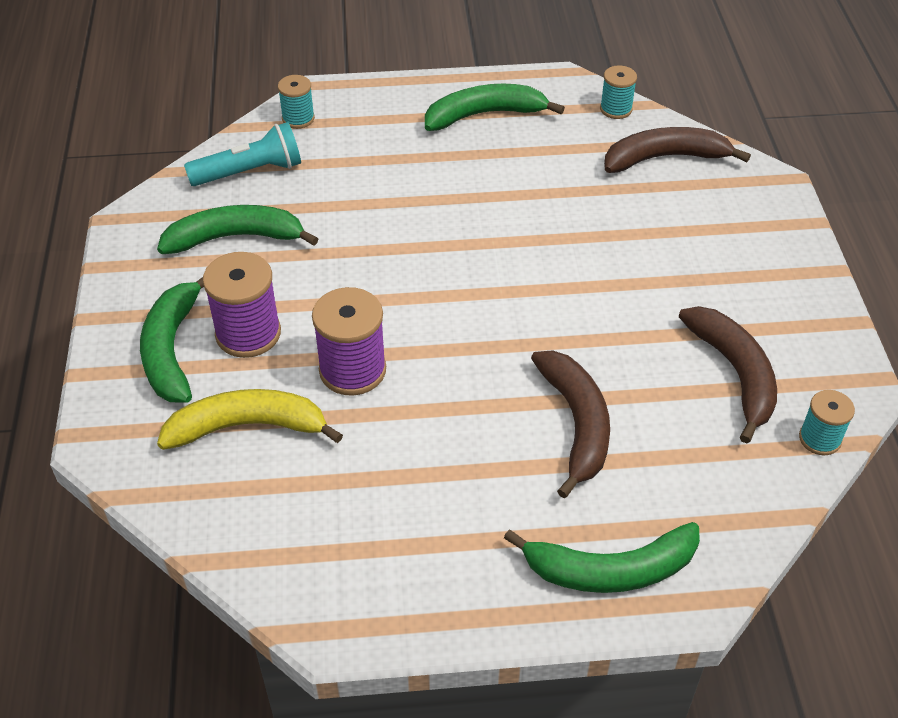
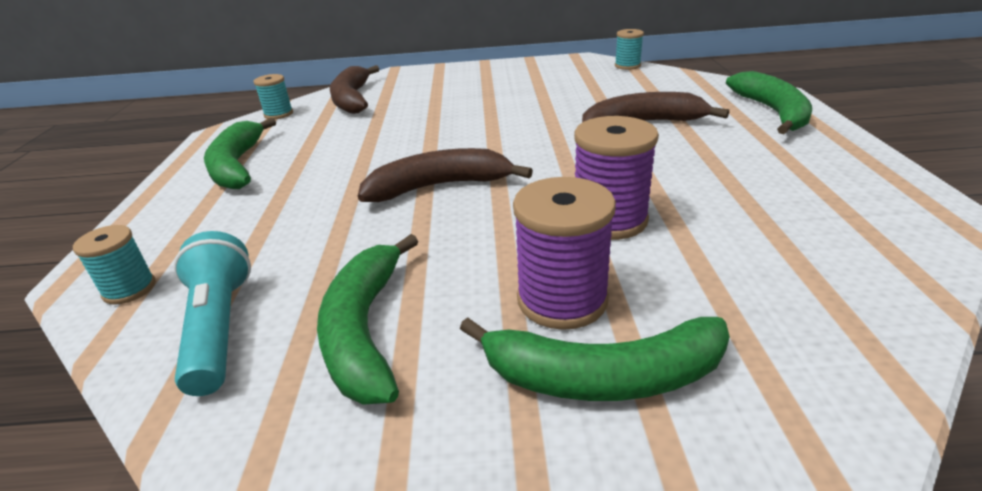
camera: 85 degrees left, 15 degrees down
(248, 426) = (722, 285): yellow banana -> none
(735, 374) = (579, 82): brown banana -> brown banana (439, 186)

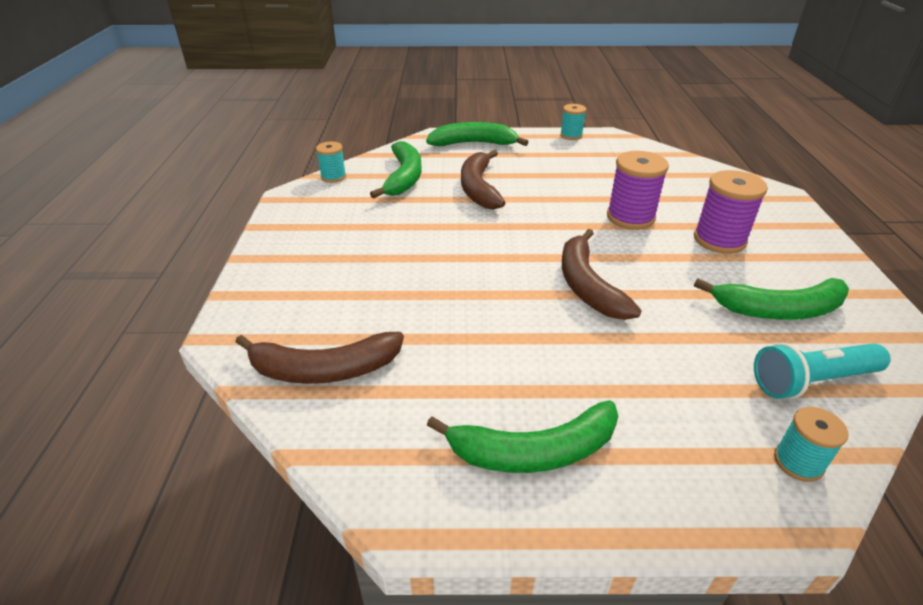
camera: 90 degrees left, 5 degrees up
(278, 114) = (351, 448): turquoise spool -> turquoise spool (571, 135)
(602, 376) = (772, 234): green banana -> green banana (404, 177)

